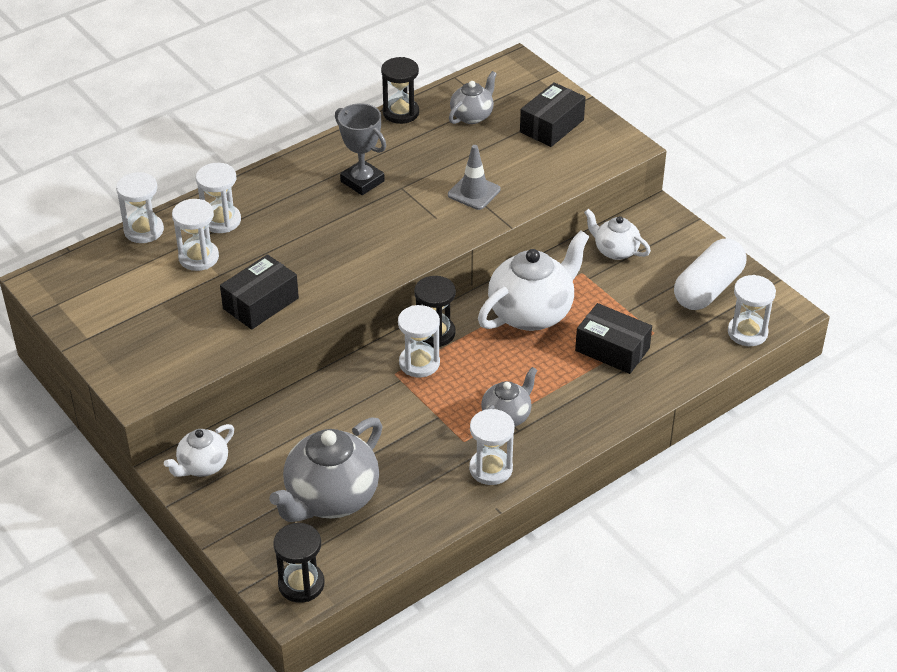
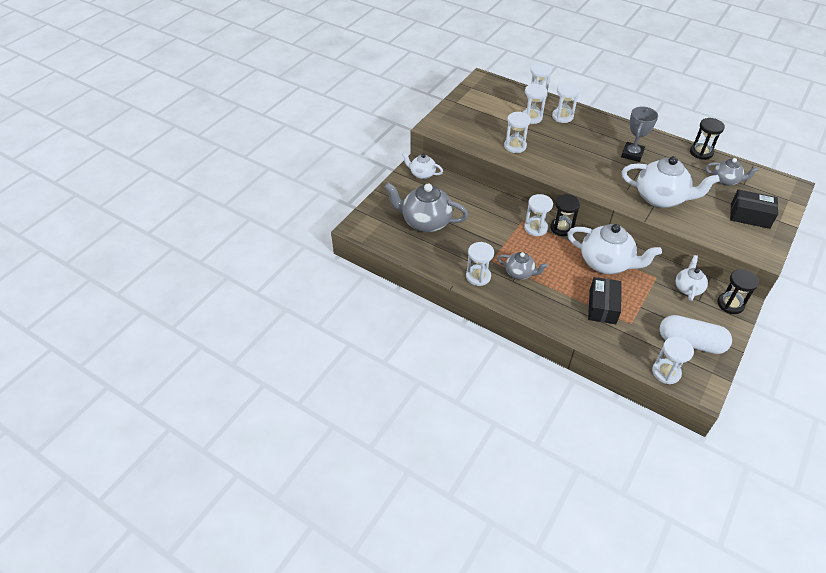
camera: 70 degrees right, 5 degrees up
(261, 303) = (515, 146): black box -> white hourglass
(301, 584) = (368, 227): black hourglass -> black hourglass (730, 304)
(474, 192) = (660, 198): grey traffic cone -> white teapot

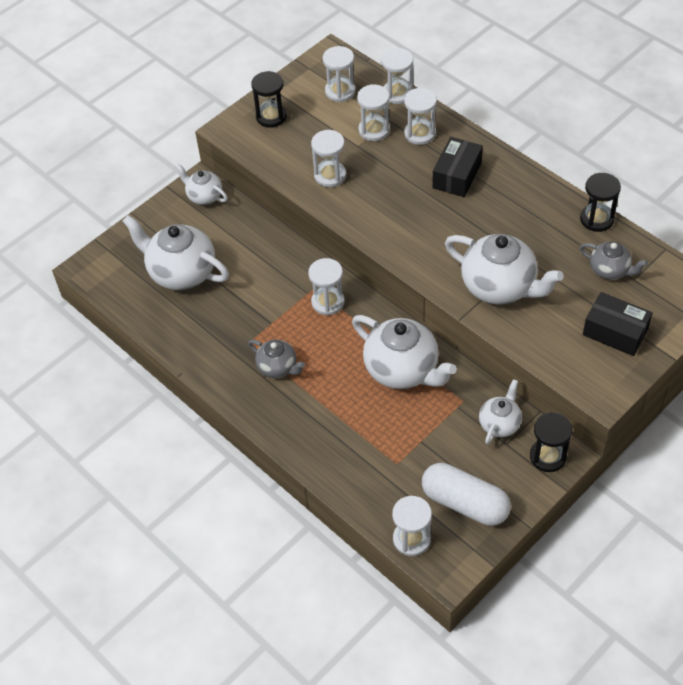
camera: 15 degrees right, 5 degrees up
(425, 222) = (181, 272): grey teapot -> white teapot
(478, 276) = (220, 364): white hourglass -> white hourglass (340, 91)
(561, 228) = (364, 307): black hourglass -> black hourglass (271, 116)
(602, 307) = (368, 433): black box -> black box (457, 175)
(632, 154) = (493, 209): grey trophy -> none

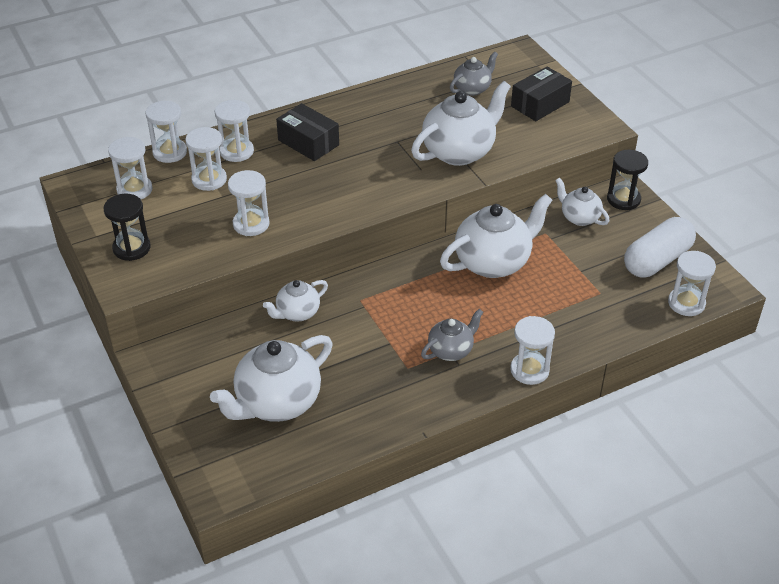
camera: 75 degrees left, 10 degrees down
(204, 196) = (173, 359): white teapot -> white teapot (297, 313)
(328, 302) = (384, 294): white hourglass -> white hourglass (529, 370)
(596, 219) = (412, 80): black hourglass -> none

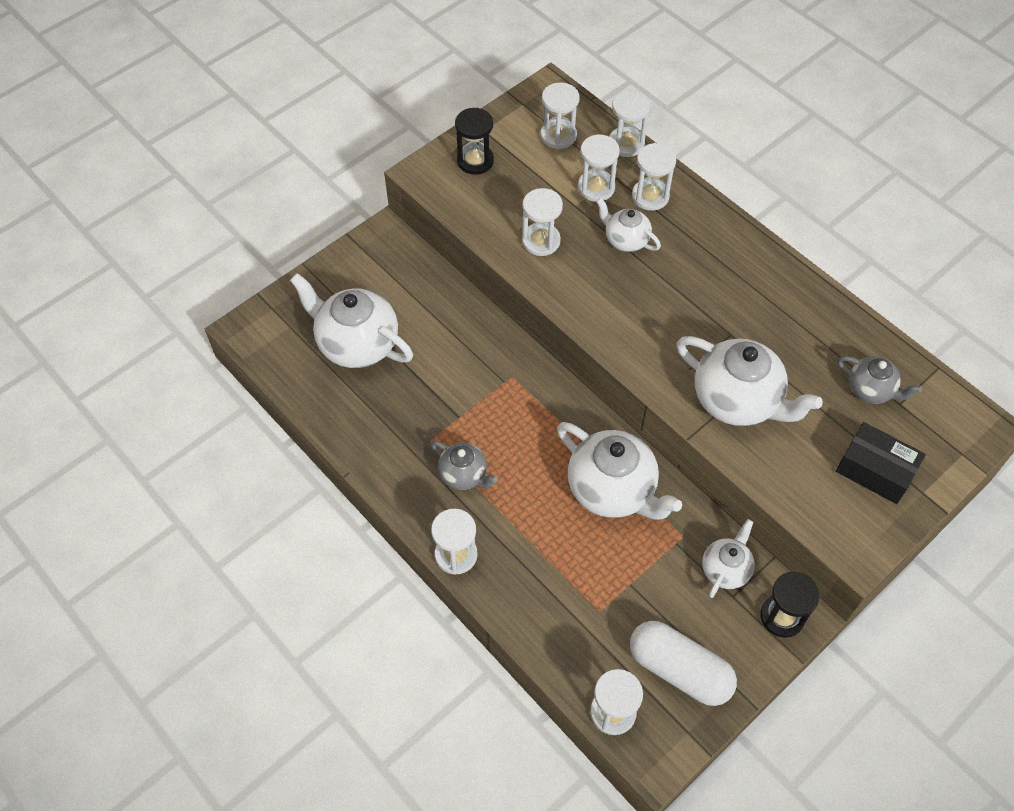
camera: 75 degrees right, 15 degrees up
(297, 313) = (477, 328): white teapot -> white teapot (626, 240)
(308, 142) = (692, 253): black box -> none

